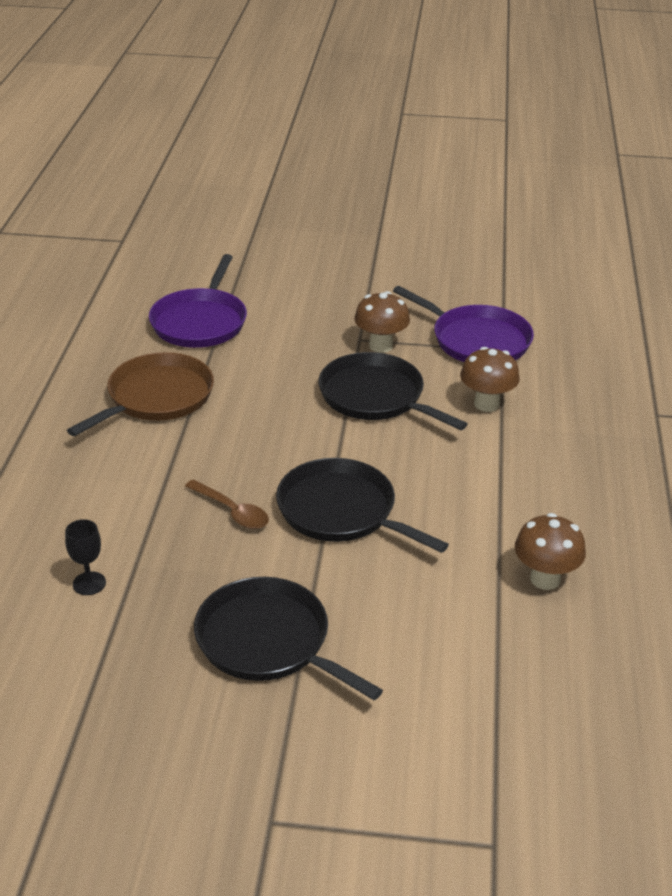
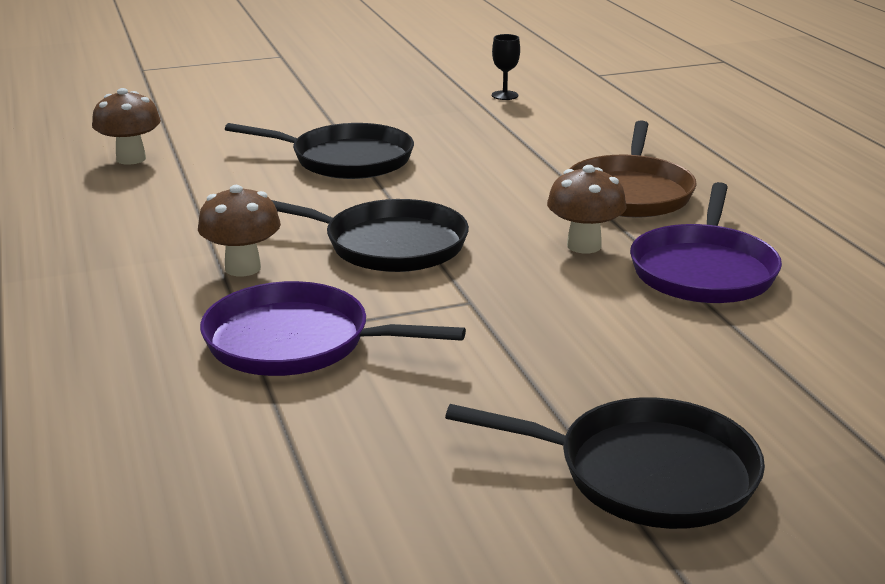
camera: 155 degrees right, 10 degrees down
(200, 322) = (703, 270): purple pan -> purple pan turned 150 degrees counterclockwise
(232, 511) = (444, 142): brown spoon -> none
(268, 641) = (342, 98): black pan -> black pan (646, 473)
(381, 346) = (432, 300): brown mushroom -> brown mushroom (584, 246)

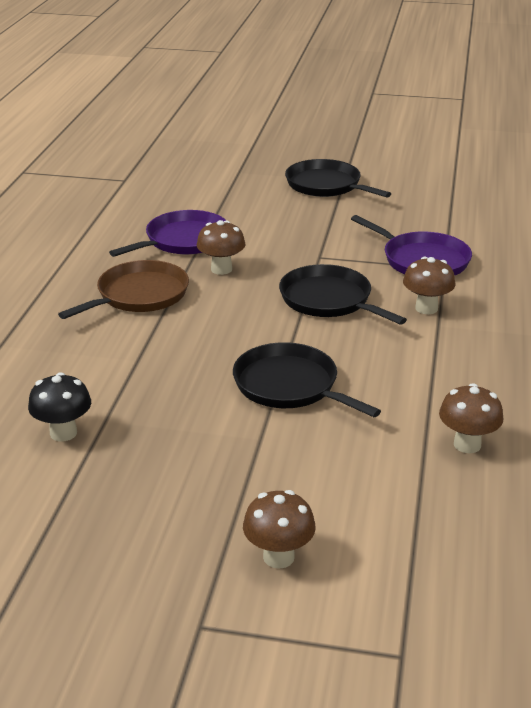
camera: 150 degrees left, 5 degrees up
(255, 82) = (278, 557): none -> brown mushroom
(505, 95) = (63, 433): black goblet -> black mushroom

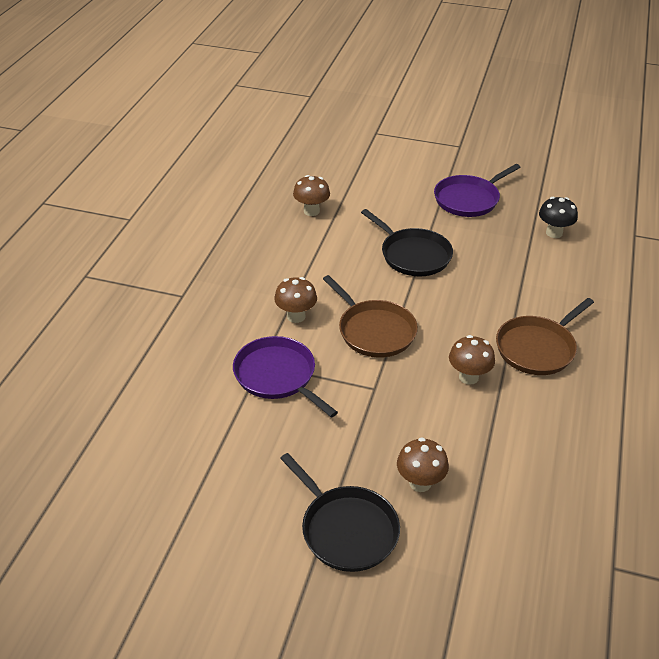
camera: 175 degrees left, 10 degrees up
(183, 240) = (511, 425): purple pan -> purple pan (469, 199)
(278, 557) = (425, 167): brown mushroom -> brown mushroom (420, 483)
(329, 300) = (374, 331): black pan -> brown pan

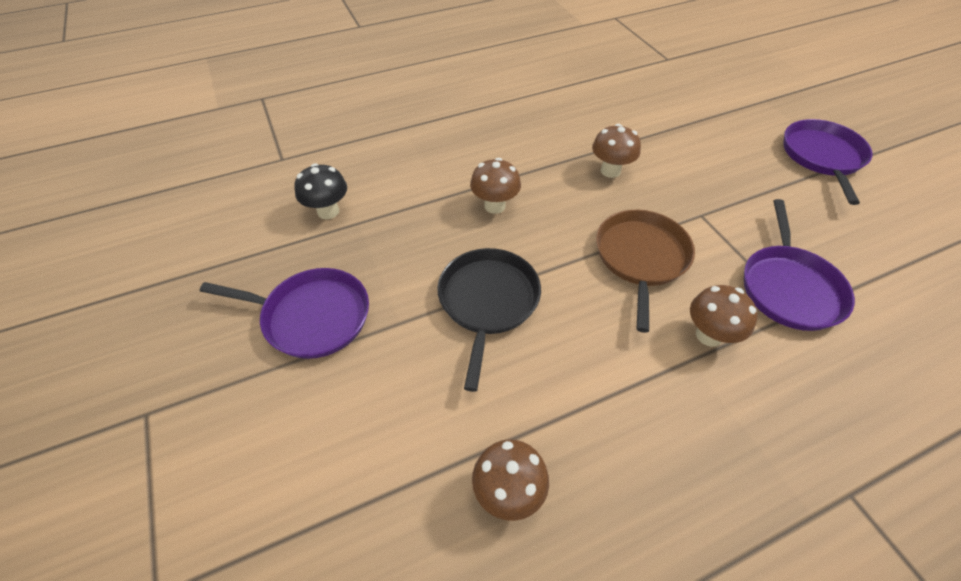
camera: 130 degrees left, 10 degrees up
(346, 529) = (822, 157): black pan -> purple pan
(420, 483) = (737, 145): brown mushroom -> brown mushroom (494, 206)
(537, 348) = (526, 151): brown pan -> none

